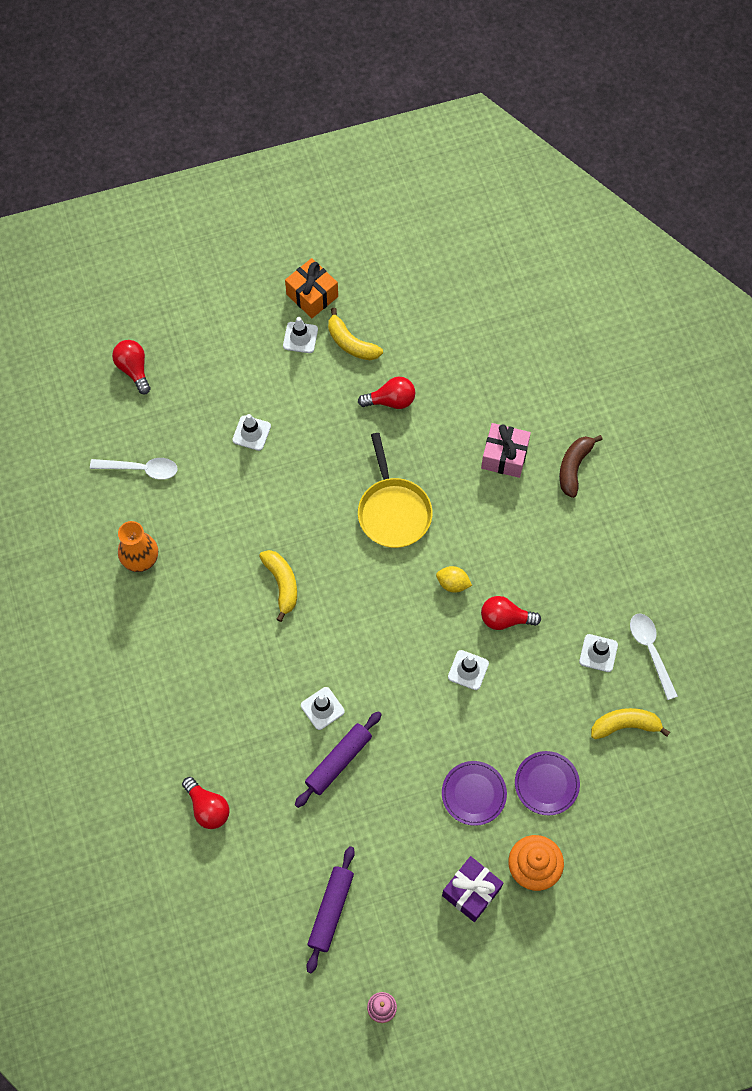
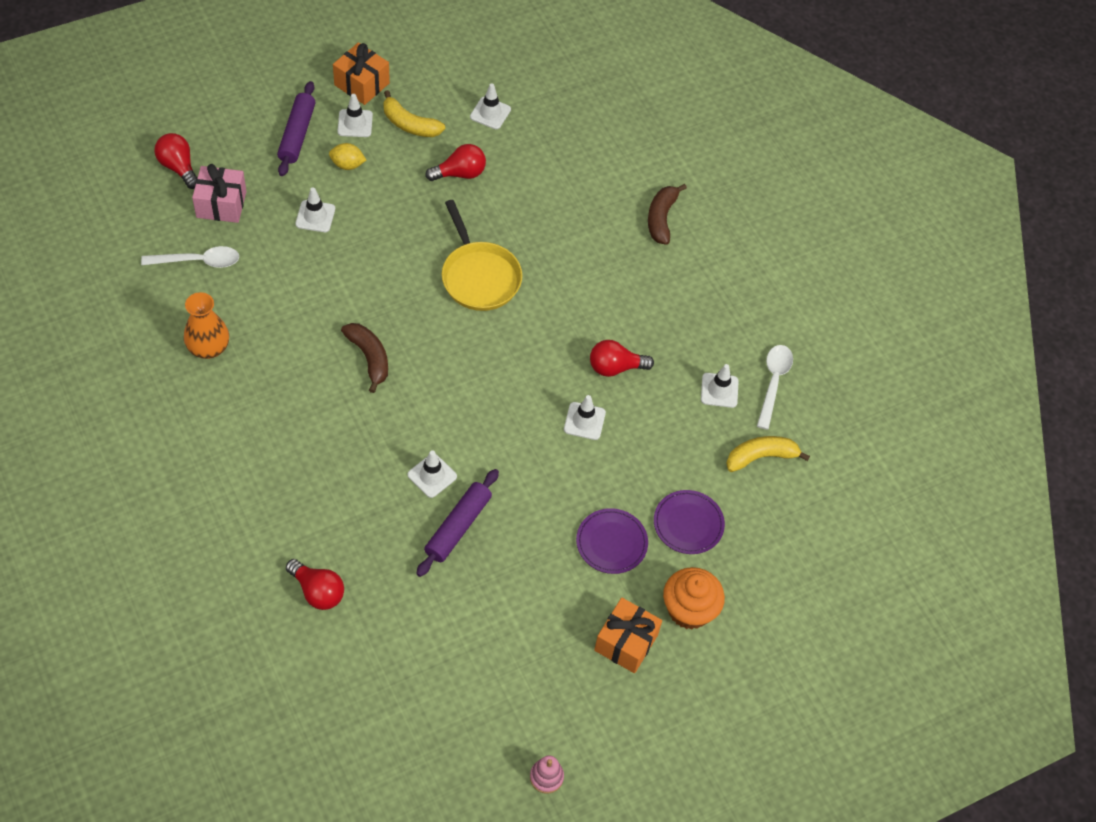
camera: 15 degrees left, 10 degrees down
(282, 584) = (369, 358): yellow banana -> brown banana
(331, 910) = (473, 681): purple rolling pin -> purple rolling pin (297, 134)
(428, 338) = (490, 113): none -> white traffic cone
(453, 583) = (554, 339): yellow lemon -> yellow lemon (347, 165)
(471, 892) = (626, 642): purple gift -> orange gift
(504, 456) = (587, 215): pink gift -> pink gift (221, 204)
(651, 651) = (773, 382): white spoon -> white spoon turned 45 degrees clockwise

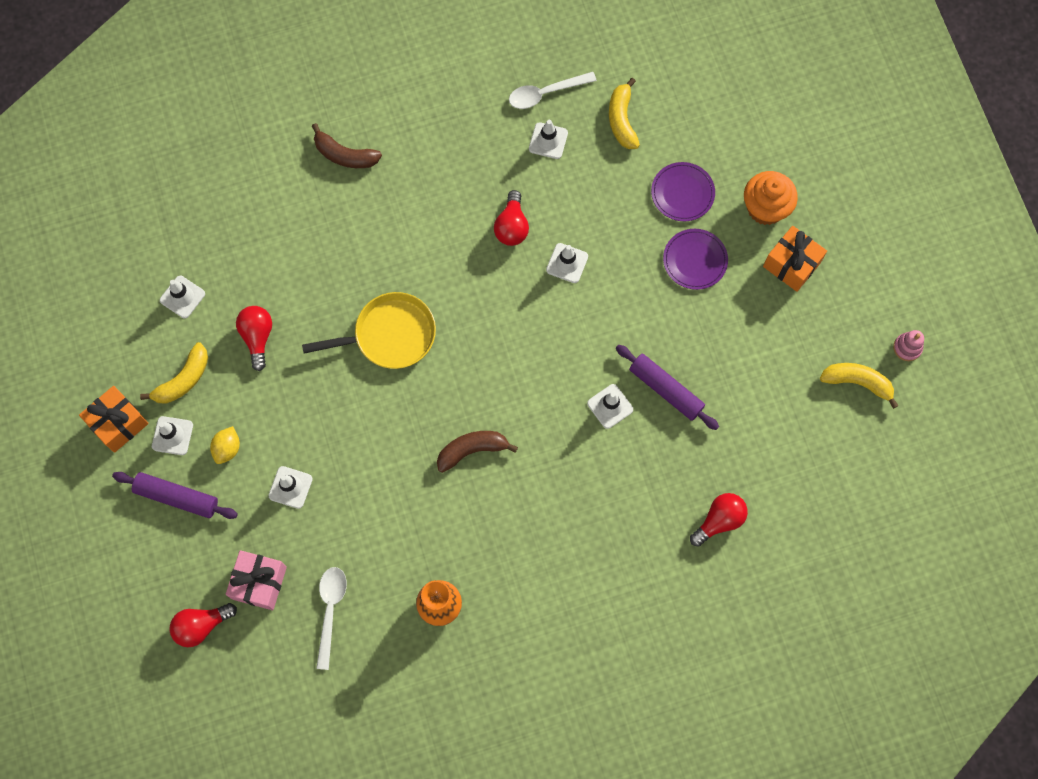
camera: 75 degrees left, 15 degrees up
(495, 724) = (857, 382): none -> yellow banana
(773, 382) = (545, 93): white spoon -> white spoon turned 45 degrees counterclockwise

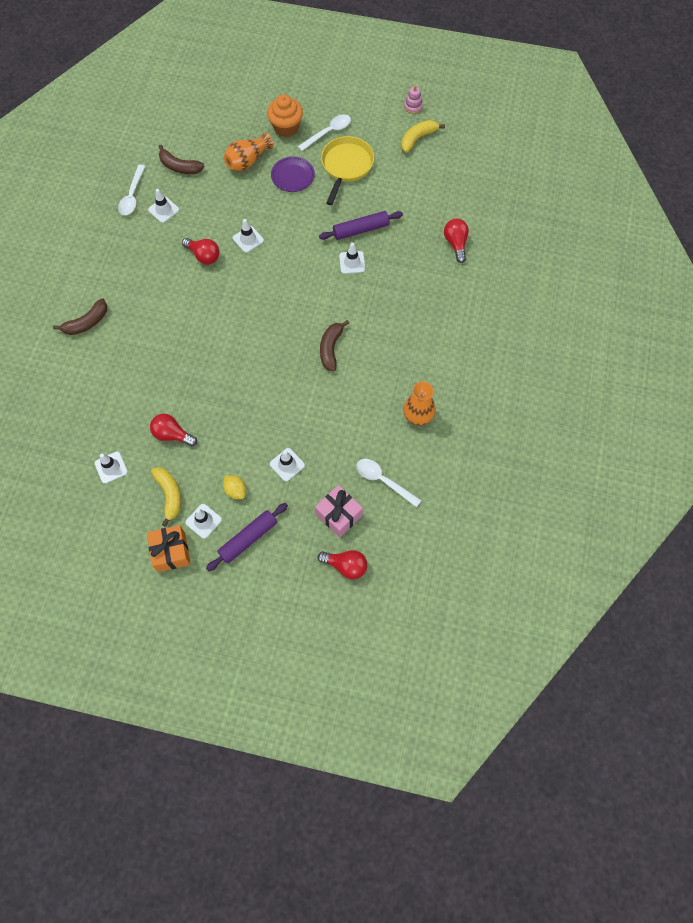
camera: 60 degrees left, 5 degrees down
(201, 625) = (346, 566): red light bulb -> red light bulb turned 75 degrees counterclockwise
(390, 335) = (226, 357): yellow pan -> yellow pan (346, 166)
(622, 120) = (179, 167): yellow banana -> brown banana
(682, 193) = (247, 161): purple plate -> orange vase
(791, 264) = (328, 132): orange gift -> white spoon

